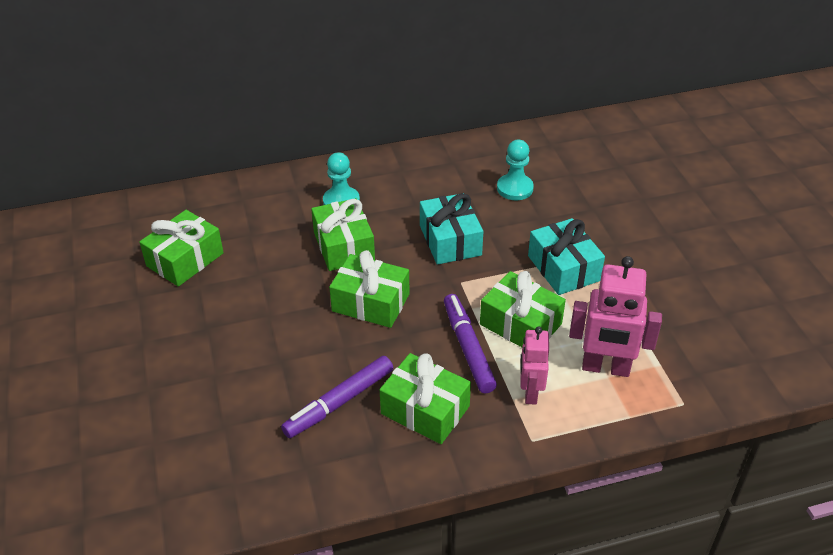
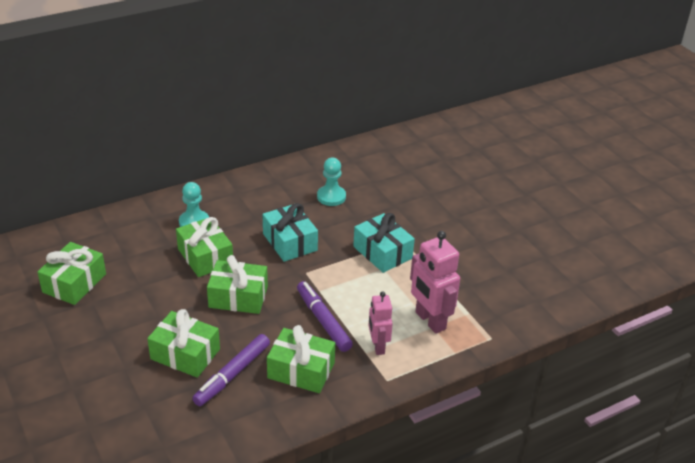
camera: 15 degrees left, 5 degrees down
(520, 324) = (359, 298): green gift -> green gift (185, 354)
(605, 368) = (430, 321): pink robot -> pink robot turned 60 degrees clockwise

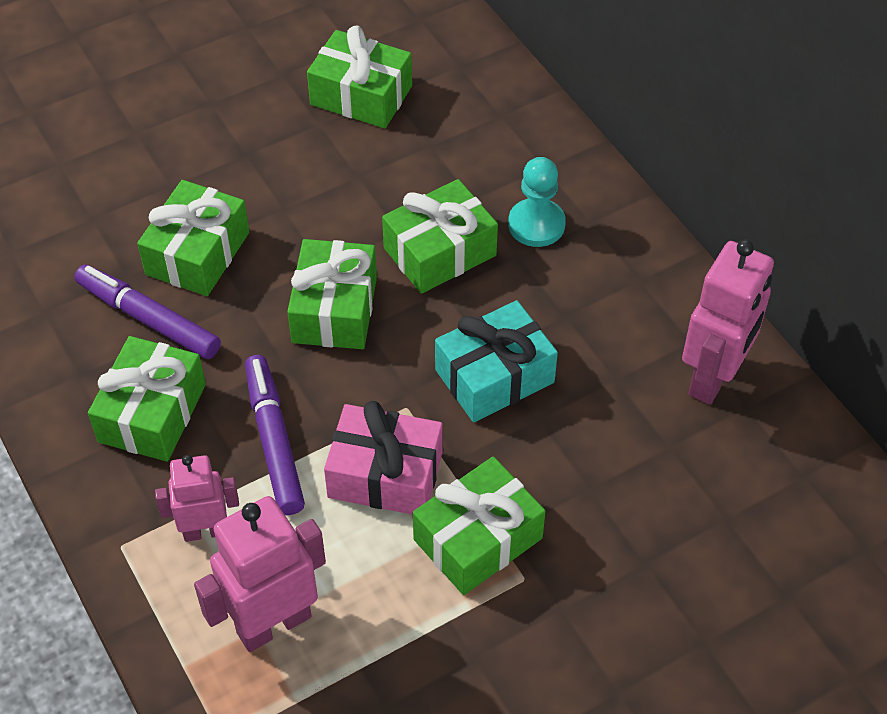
camera: 90 degrees right, 15 degrees up
(298, 177) = (713, 378): none -> pink robot
(323, 321) = (274, 441): purple marker -> purple marker turned 75 degrees counterclockwise
(331, 197) = (654, 440): turquoise pawn -> none
(346, 281) = (385, 474): none -> pink gift
(382, 252) = (478, 539): turquoise gift -> green gift

